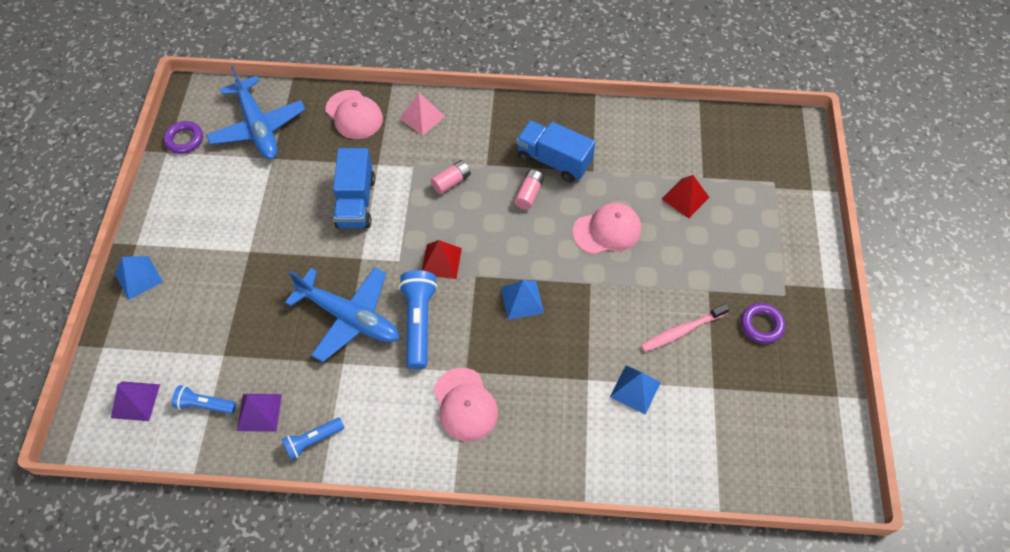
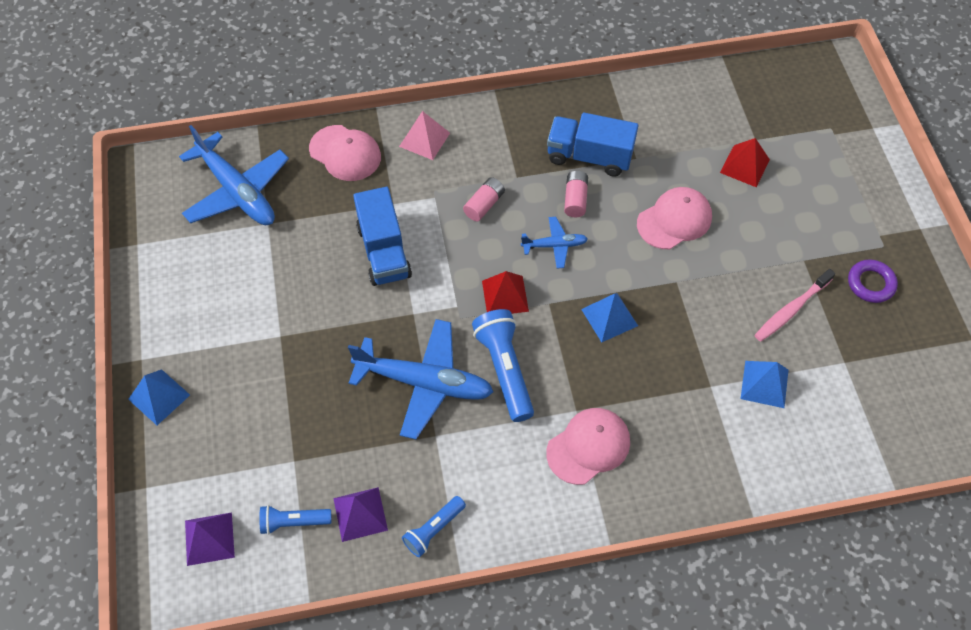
camera: 15 degrees left, 0 degrees up
(184, 140) = (154, 225): purple ring -> none
(465, 404) = (588, 446): pink cap -> pink cap turned 90 degrees counterclockwise
(497, 229) = (554, 245): none -> blue plane

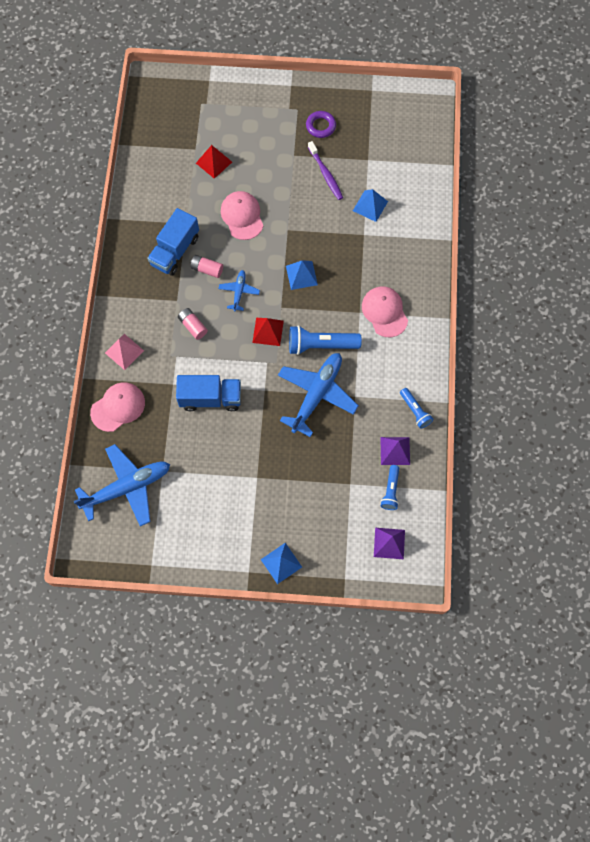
camera: 75 degrees left, 10 degrees up
(791, 310) = (325, 174): pink toothbrush -> purple toothbrush

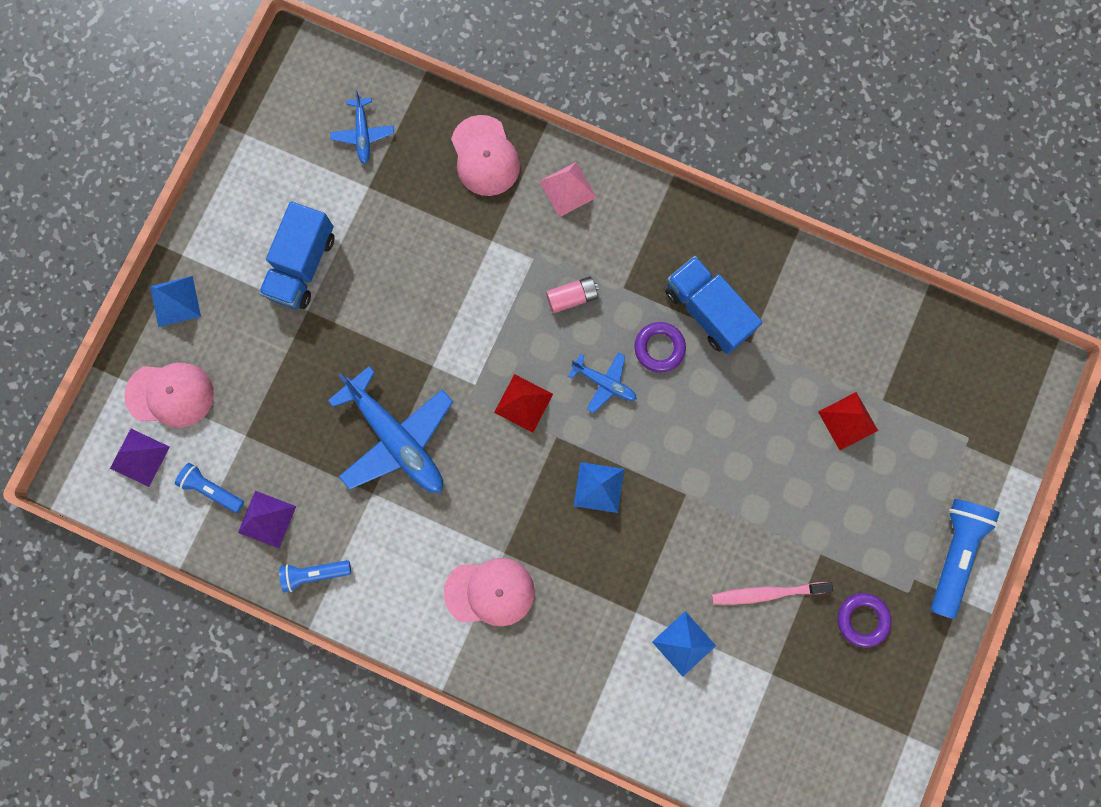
camera: 110 degrees right, 10 degrees up
(127, 488) = (363, 134): blue plane -> blue plane, size x0.50
(207, 269) = (659, 348): pink battery -> purple ring
(210, 398) = (449, 286): blue truck -> blue truck (302, 265)
(242, 216) = (734, 432): pink cap -> pink cap (170, 394)
(321, 345) = (471, 473): blue flashlight -> blue flashlight (953, 554)
(325, 174) = (767, 593): purple toothbrush -> pink toothbrush

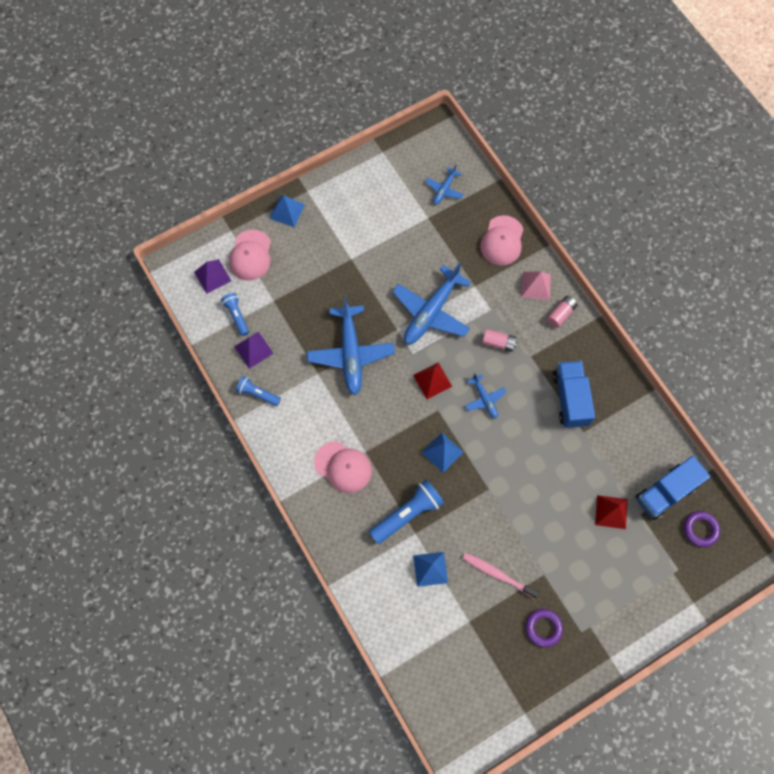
camera: 35 degrees right, 10 degrees down
(170, 394) = (250, 255): pink cap -> pink cap turned 60 degrees clockwise
(302, 265) = (365, 235): blue truck -> blue truck (666, 492)
(460, 312) = (431, 312): none -> blue plane
(623, 207) = (561, 314): none -> pink battery
(659, 348) = (528, 401): purple ring -> purple ring (700, 529)
(953, 554) = (624, 629): blue flashlight -> blue flashlight (407, 514)

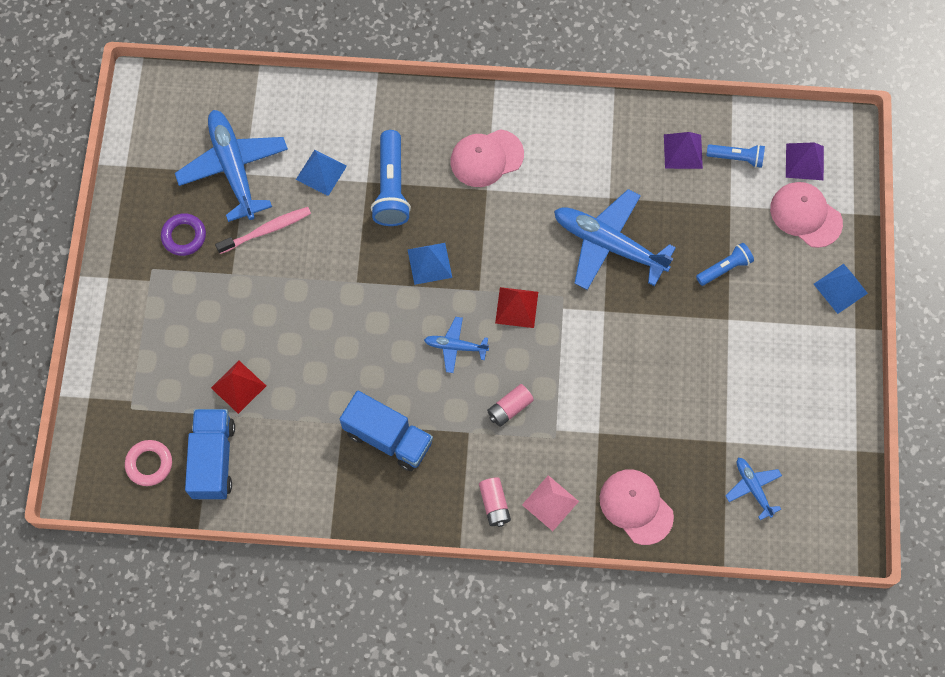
camera: 125 degrees right, 0 degrees up
(258, 394) = (627, 126): blue flashlight -> blue flashlight (724, 268)
(431, 312) = (599, 362): blue plane -> blue plane (234, 168)
(700, 529) = (149, 464): purple ring -> pink ring

